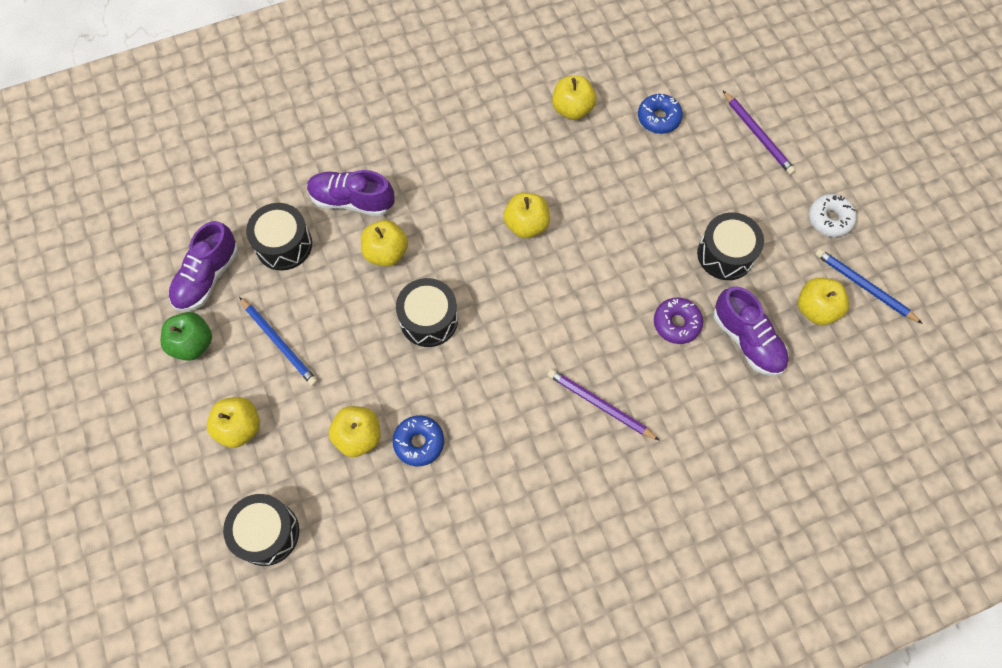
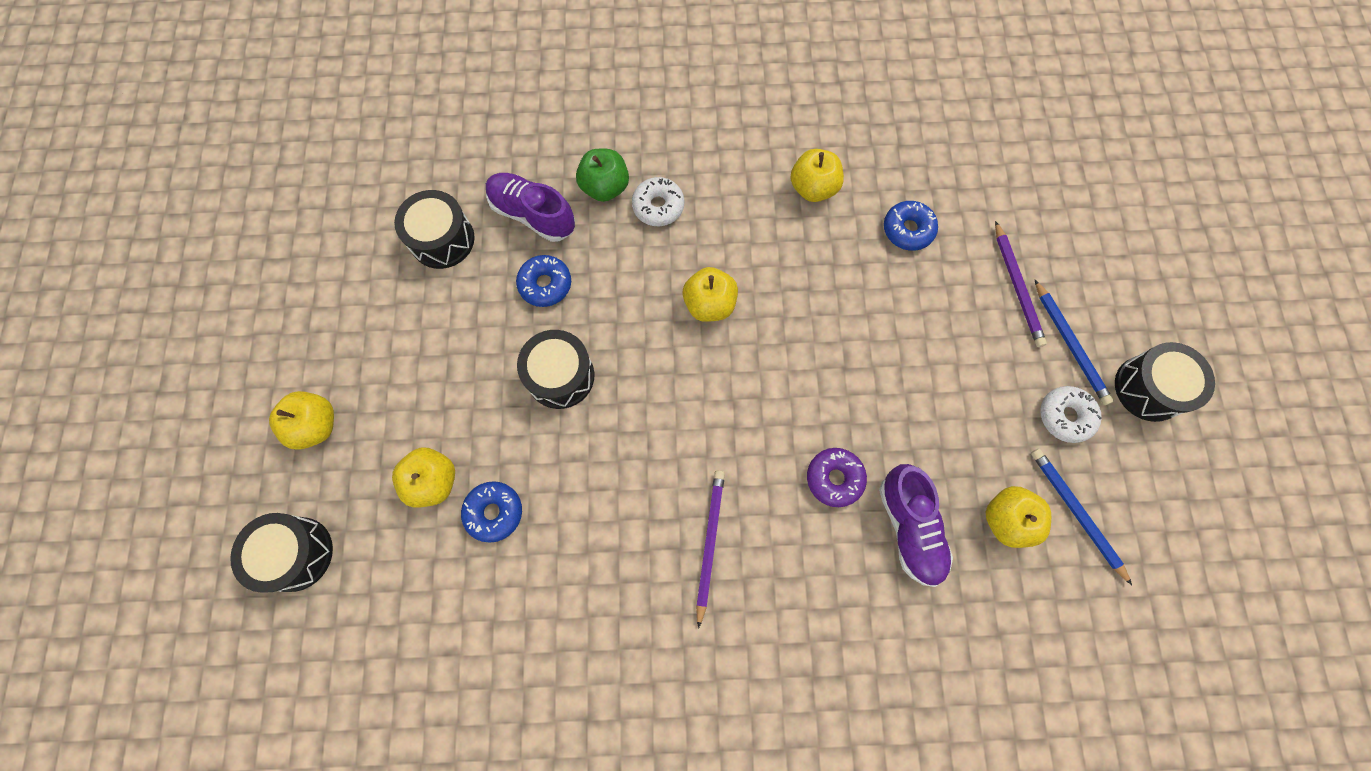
camera: 20 degrees right, 5 degrees up
(193, 344) = (306, 316): green apple -> green apple (605, 187)
(207, 277) = (351, 248): purple shoe -> none
(279, 342) = (394, 346): blue pencil -> blue pencil (1070, 344)
(386, 252) = (545, 284): yellow apple -> blue donut
(453, 162) = (658, 206): none -> white donut
(600, 405) = (709, 543): purple pencil -> purple pencil turned 45 degrees clockwise
(725, 254) = (923, 416): black drum -> black drum (1149, 388)

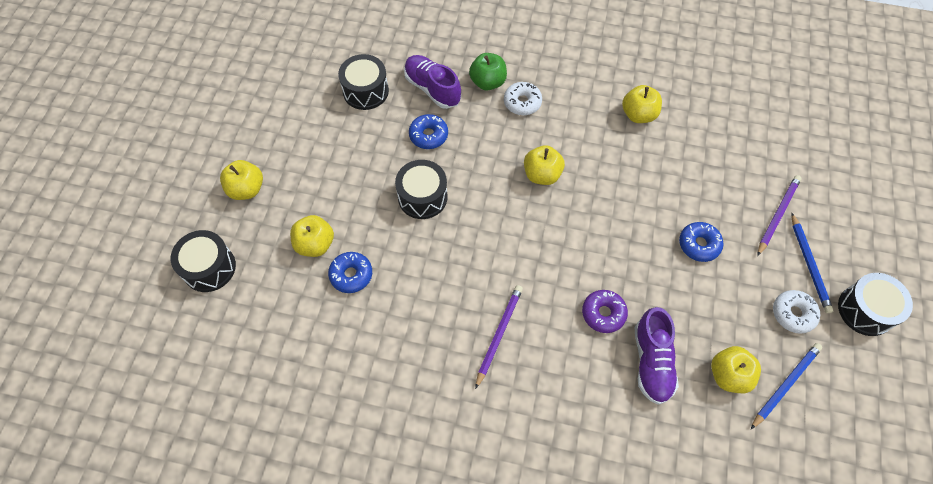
camera: 15 degrees right, 10 degrees down
(908, 230) = (702, 158): blue donut -> blue donut (699, 244)
(1017, 286) = (777, 215): purple pencil -> purple pencil turned 150 degrees counterclockwise
(1076, 513) = (785, 385): blue pencil -> blue pencil turned 60 degrees clockwise

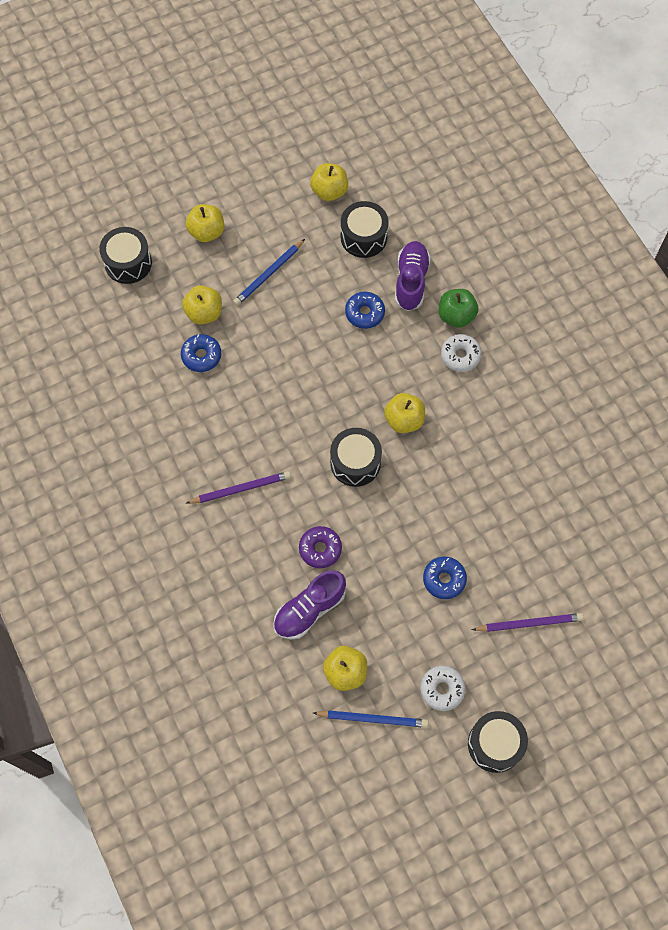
camera: 50 degrees right, 5 degrees up
(422, 197) = (306, 352): black drum -> black drum (355, 463)
(638, 115) = (532, 451): yellow apple -> yellow apple (329, 191)
(809, 264) = (501, 676): blue pencil -> blue pencil (269, 274)

